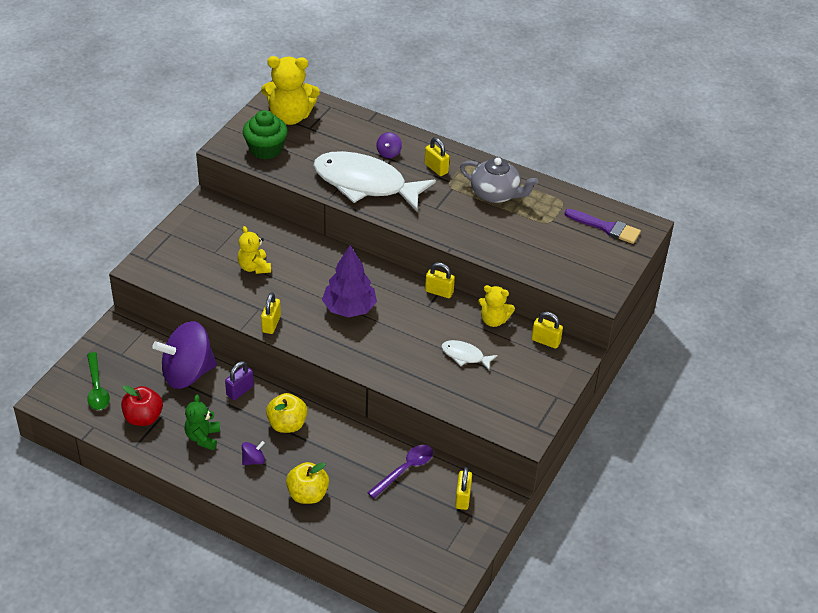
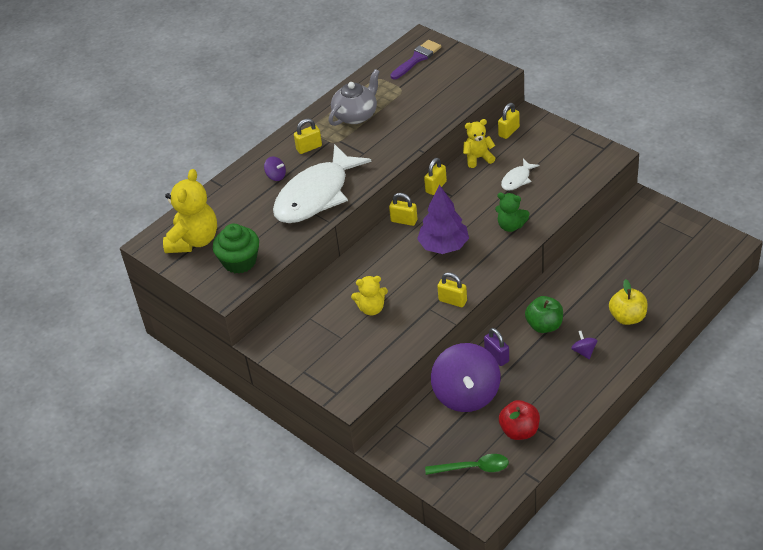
camera: 70 degrees left, 0 degrees up
(203, 437) = (551, 386): green teddy bear -> green teddy bear (511, 226)
(287, 424) = (544, 325): yellow apple -> green apple
(405, 470) = (607, 253): purple spoon -> none
(462, 498) = (640, 222): yellow padlock -> yellow padlock (404, 221)
(493, 320) = (478, 158): yellow teddy bear -> yellow teddy bear turned 135 degrees counterclockwise

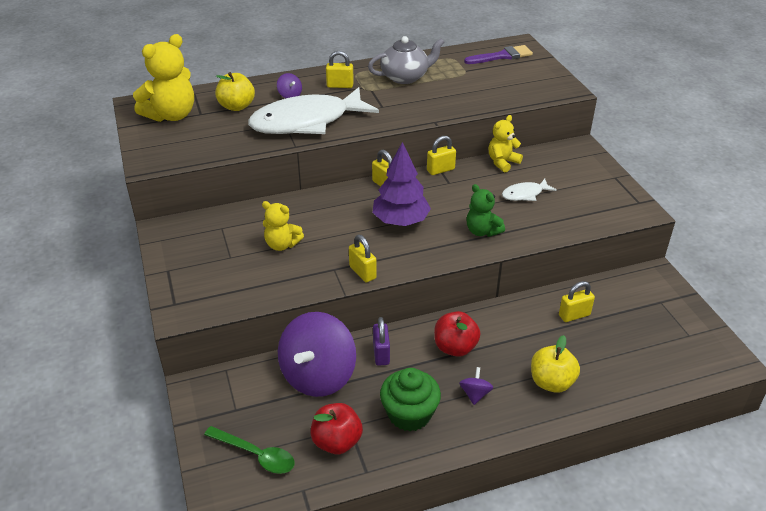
camera: 25 degrees right, 5 degrees down
(239, 261) = (187, 145): green cupcake -> green cupcake (409, 414)
(241, 207) = (236, 106): none -> yellow apple
(478, 158) = (502, 162): yellow teddy bear -> yellow teddy bear turned 60 degrees counterclockwise
(509, 131) = (552, 152): yellow padlock -> yellow padlock (574, 315)
(544, 325) = (455, 347): green apple -> red apple

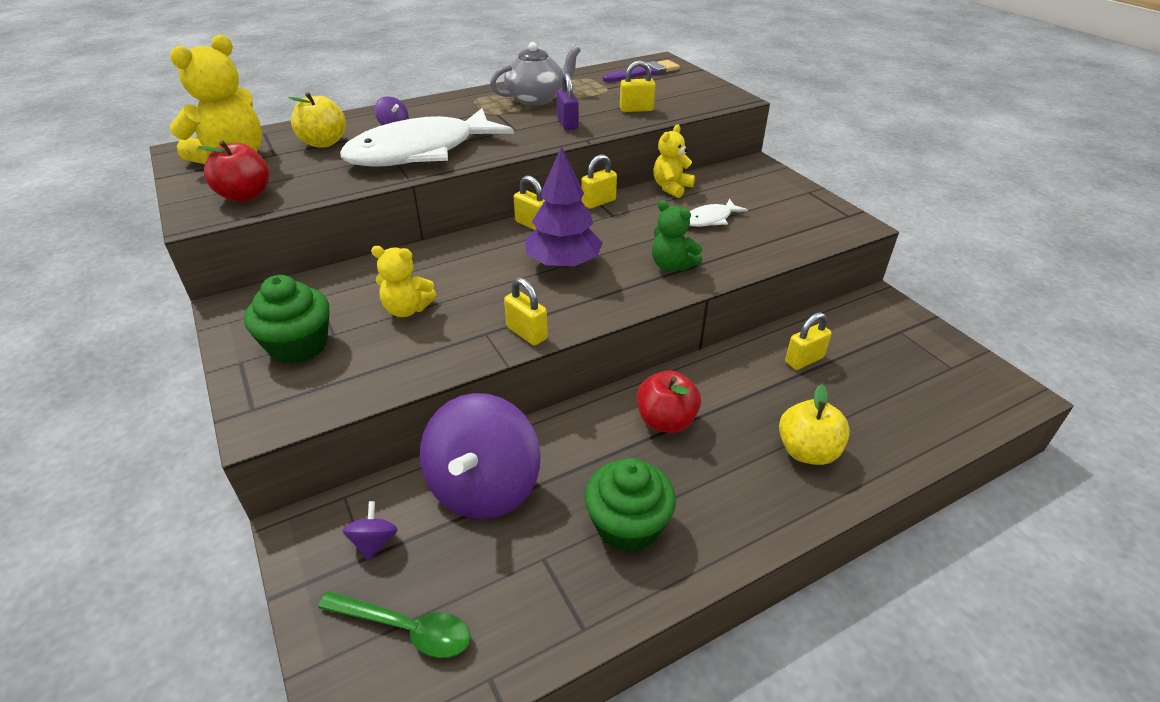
camera: 10 degrees left, 0 degrees up
(206, 263) = (298, 346): none -> green cupcake
(337, 442) = (529, 586): red apple -> red apple (245, 195)
(340, 85) = (457, 112): yellow padlock -> yellow padlock (636, 109)
(381, 354) = (567, 443): purple padlock -> purple padlock (567, 124)
(475, 394) = (711, 482): purple spinning top -> purple spinning top (374, 542)

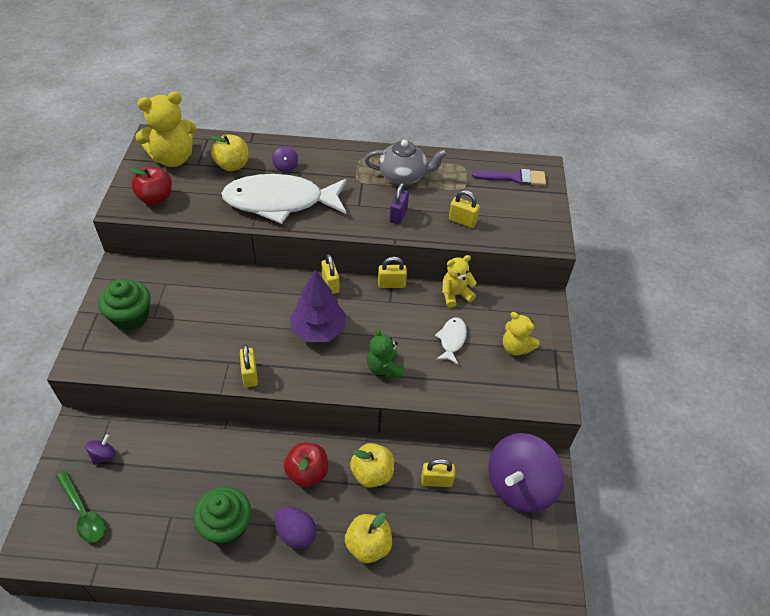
camera: 30 degrees right, 10 degrees up
(407, 309) = (202, 319): yellow teddy bear -> yellow teddy bear (516, 347)
(484, 487) = (177, 455): purple spinning top -> purple spinning top (519, 486)
(710, 219) = (452, 340): white fish -> white fish turned 105 degrees clockwise
(719, 485) = (296, 534): none -> purple egg
(735, 386) = (372, 474): none -> yellow apple

